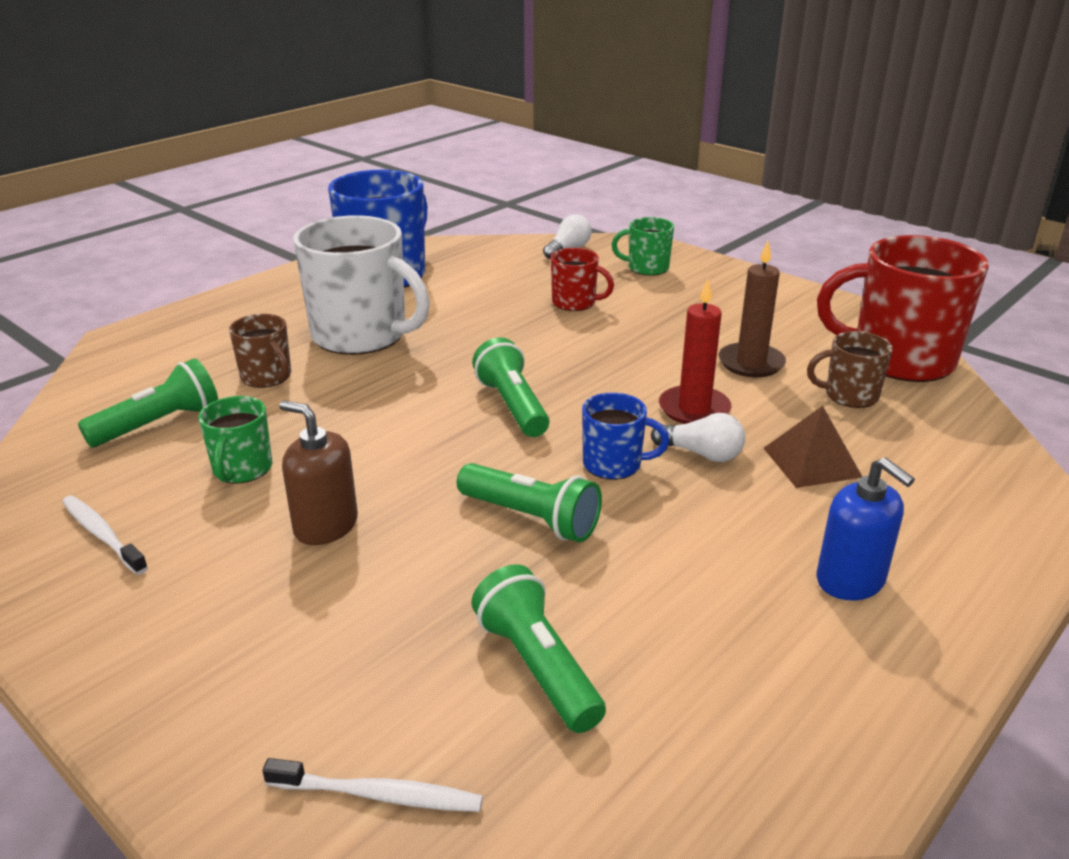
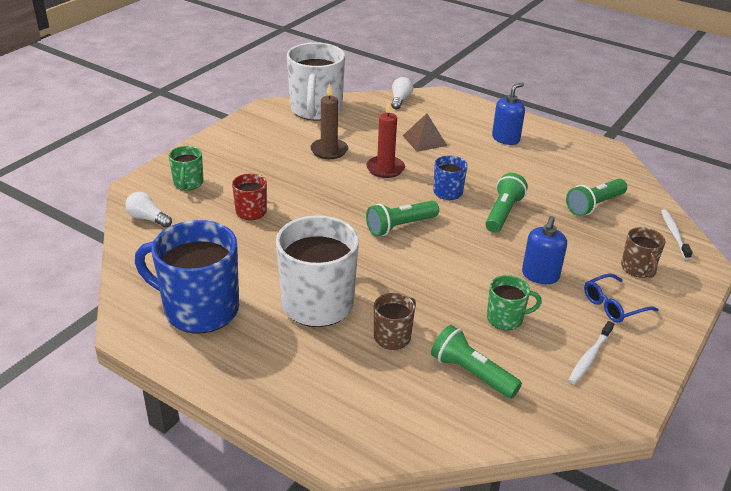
camera: 100 degrees left, 5 degrees up
(196, 597) = (613, 305): none -> blue glasses
(325, 526) = (540, 275): brown soap dispenser -> blue soap dispenser
(701, 454) = (428, 167): white light bulb -> white light bulb (400, 100)
(849, 396) = (358, 126): brown mug -> brown mug (638, 268)
(899, 360) = (316, 110): red mug -> white mug

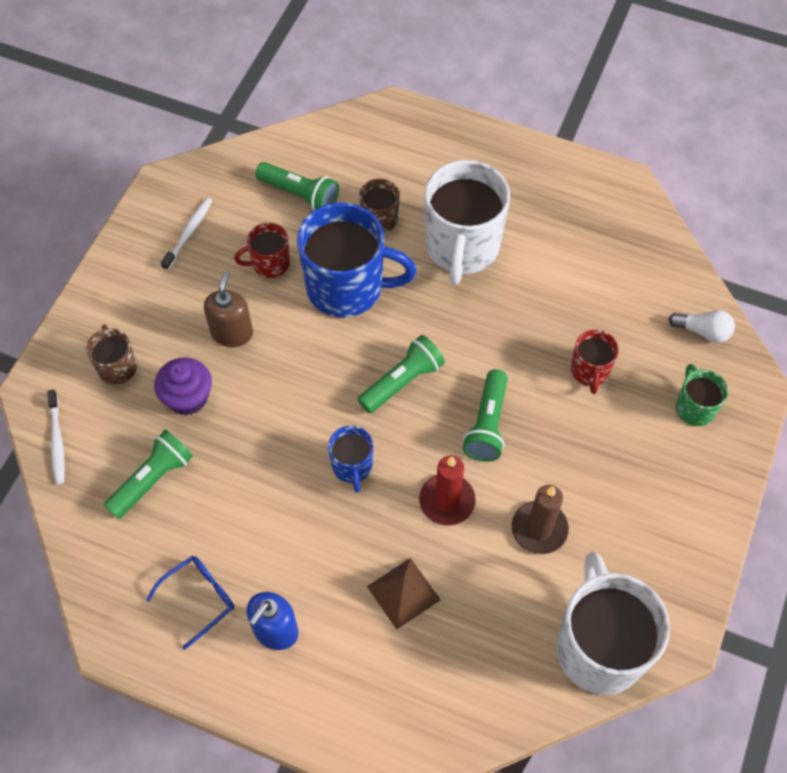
camera: 170 degrees right, 25 degrees up
(199, 309) = (574, 216): blue mug -> blue mug (347, 287)
(400, 100) = (467, 721): white light bulb -> none
(503, 213) = (276, 436): green flashlight -> green flashlight (487, 424)
(506, 318) = (269, 264): green mug -> red mug
(540, 275) = (232, 333): blue soap dispenser -> brown soap dispenser
(574, 242) = (188, 397): none -> purple cupcake
(613, 305) = (156, 303): blue glasses -> blue glasses (200, 598)

